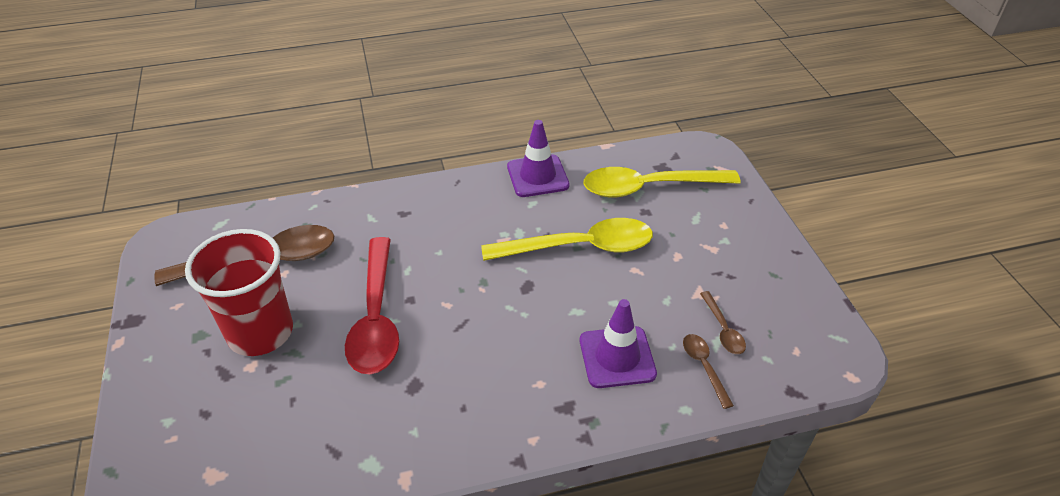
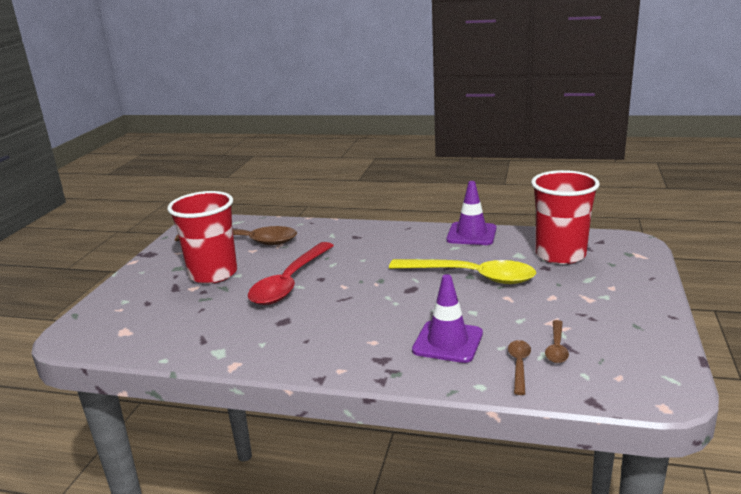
camera: 30 degrees right, 20 degrees down
(649, 187) = (560, 255): yellow spoon -> red cup

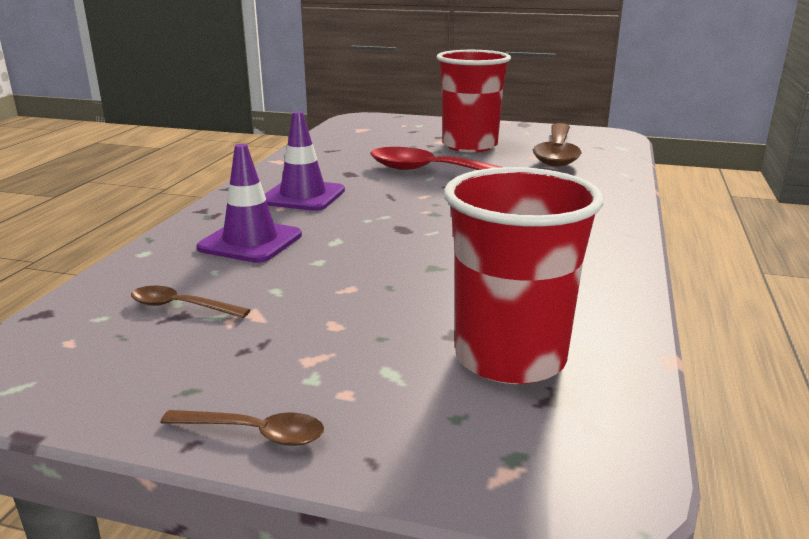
camera: 90 degrees right, 0 degrees up
(471, 234) = (607, 280): purple traffic cone -> purple traffic cone (303, 196)
(471, 276) = (430, 267): yellow spoon -> none
(519, 365) = (162, 277): brown spoon -> brown spoon (255, 433)

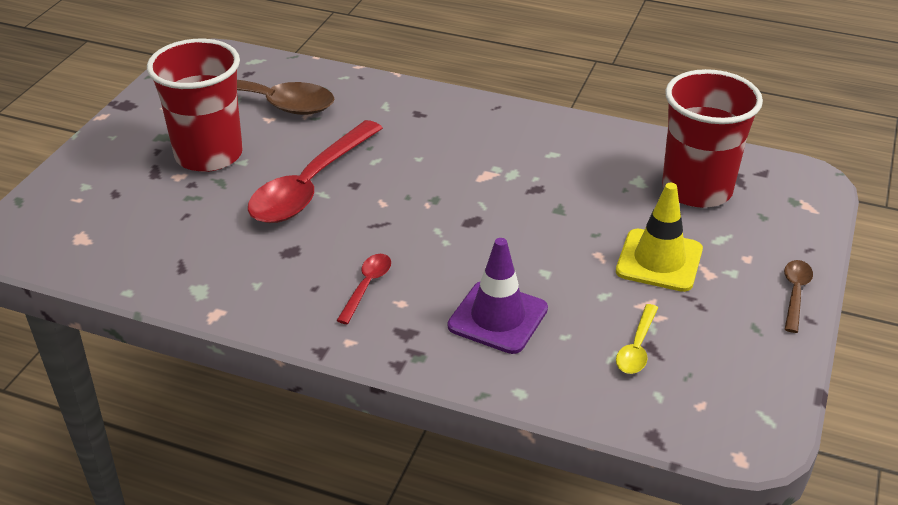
camera: 85 degrees left, 15 degrees up
(181, 306) = (637, 347): brown spoon -> yellow spoon
(303, 196) = (367, 286): purple traffic cone -> red spoon
(338, 324) = (659, 260): none -> yellow traffic cone

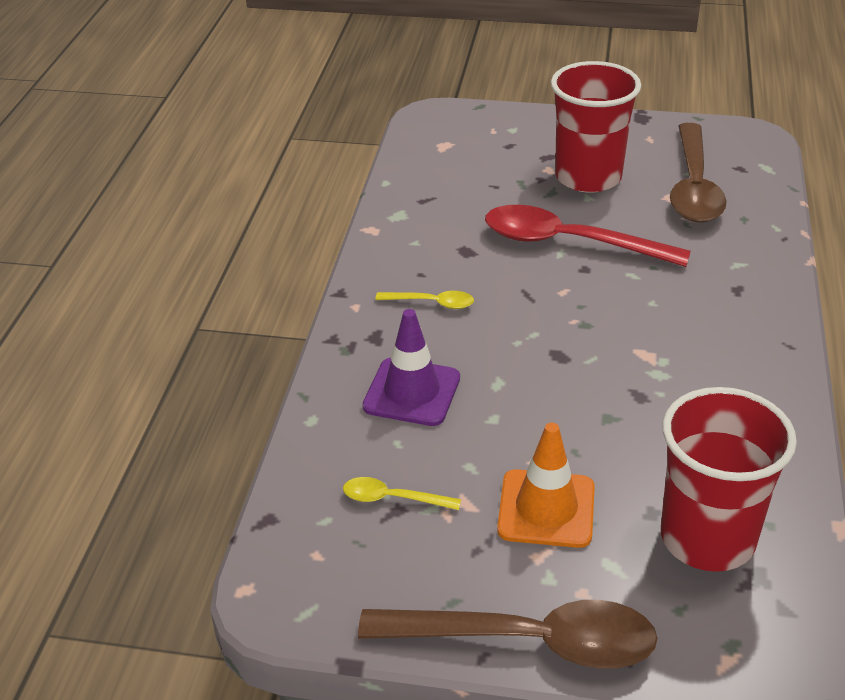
camera: 80 degrees right, 0 degrees up
(367, 286) = (432, 303): red spoon -> yellow spoon
(659, 260) = (546, 509): yellow traffic cone -> orange traffic cone
(795, 293) = (527, 641): brown spoon -> brown spoon, size x2.21

